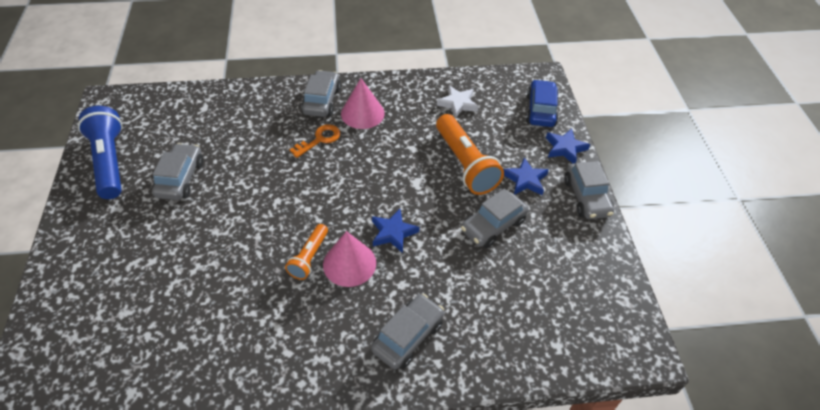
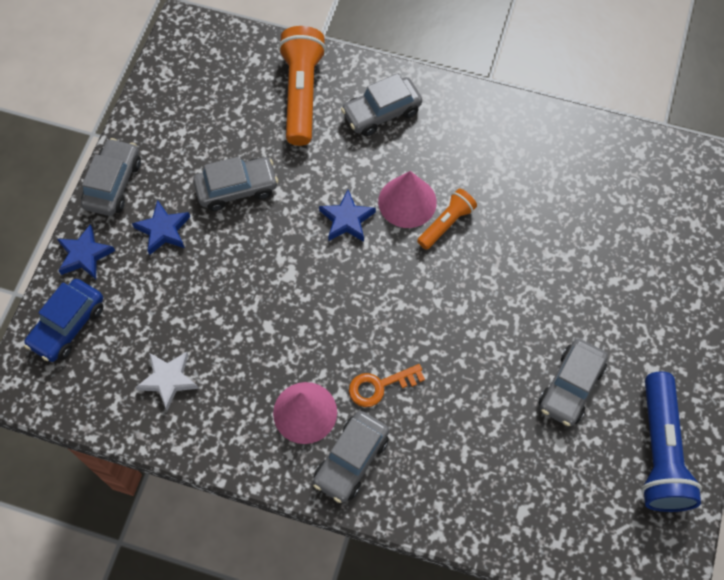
camera: 155 degrees left, 15 degrees up
(465, 164) = (218, 278): orange flashlight -> orange flashlight (302, 94)

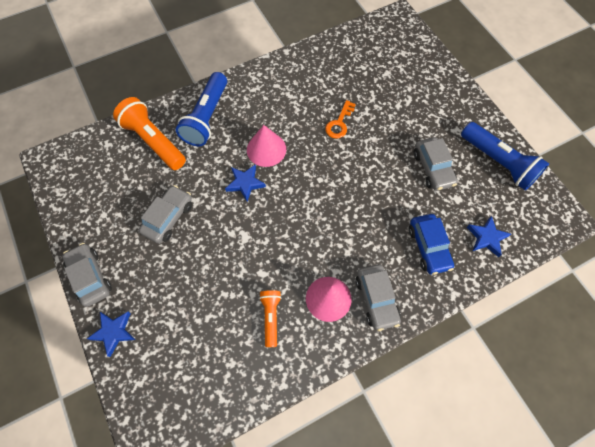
camera: 45 degrees left, 0 degrees up
(68, 325) = (145, 381): blue car -> blue car (428, 247)
(163, 230) = (148, 276): blue star -> blue star (486, 238)
(168, 380) = (238, 353): white star -> none
(380, 386) = (350, 249): orange key -> orange key (339, 123)
(381, 112) = (207, 117): grey car -> blue flashlight
(446, 224) = (296, 144): orange flashlight -> orange flashlight (271, 317)

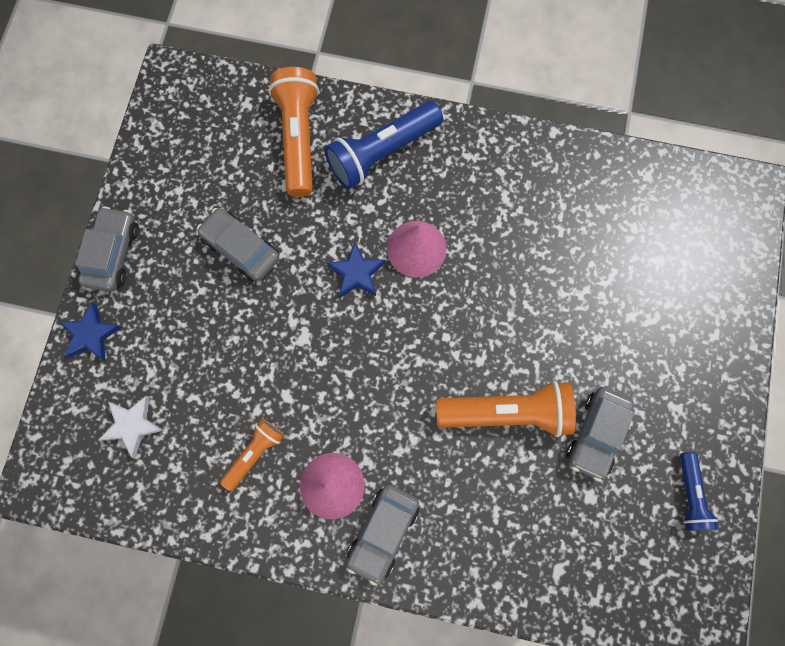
camera: 40 degrees right, 10 degrees up
(168, 218) = (241, 249): grey car -> grey car turned 120 degrees counterclockwise
(184, 361) = (133, 425): none -> white star
(339, 123) = (534, 283): orange key -> none
(382, 191) = (507, 412): none -> orange flashlight
(428, 247) = (498, 524): blue car -> none
(486, 238) = (579, 573): blue star -> none
(498, 162) = (690, 495): blue flashlight -> blue flashlight, size x0.56

